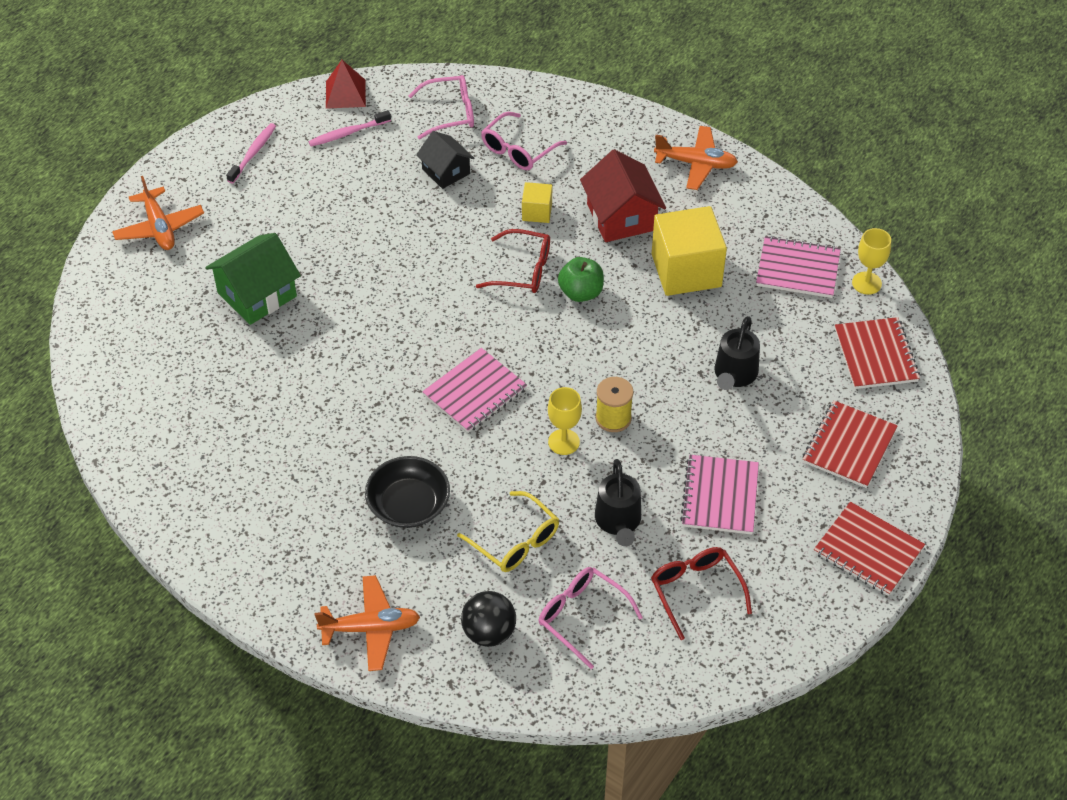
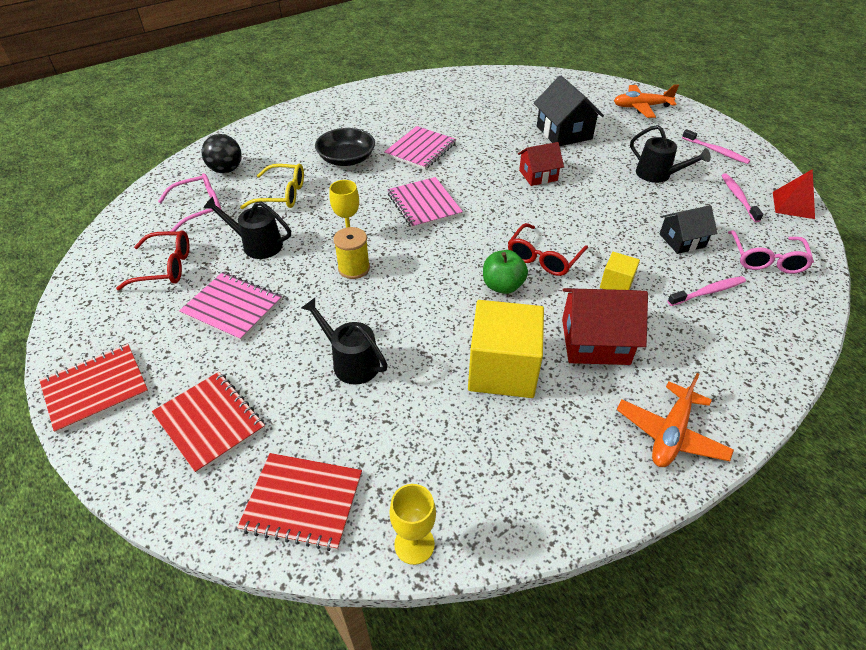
camera: 110 degrees right, 5 degrees down
(257, 294) = (564, 133): green house -> black house
(326, 198) = (658, 175): none -> black watering can
(370, 302) = (538, 175): none -> red house
(371, 628) = (270, 131): orange plane -> none
(515, 541) = (282, 194): yellow glasses -> yellow glasses turned 150 degrees counterclockwise
(518, 150) = (708, 292): pink glasses -> pink toothbrush
(797, 269) = (466, 474): pink notebook -> pink notebook (420, 149)

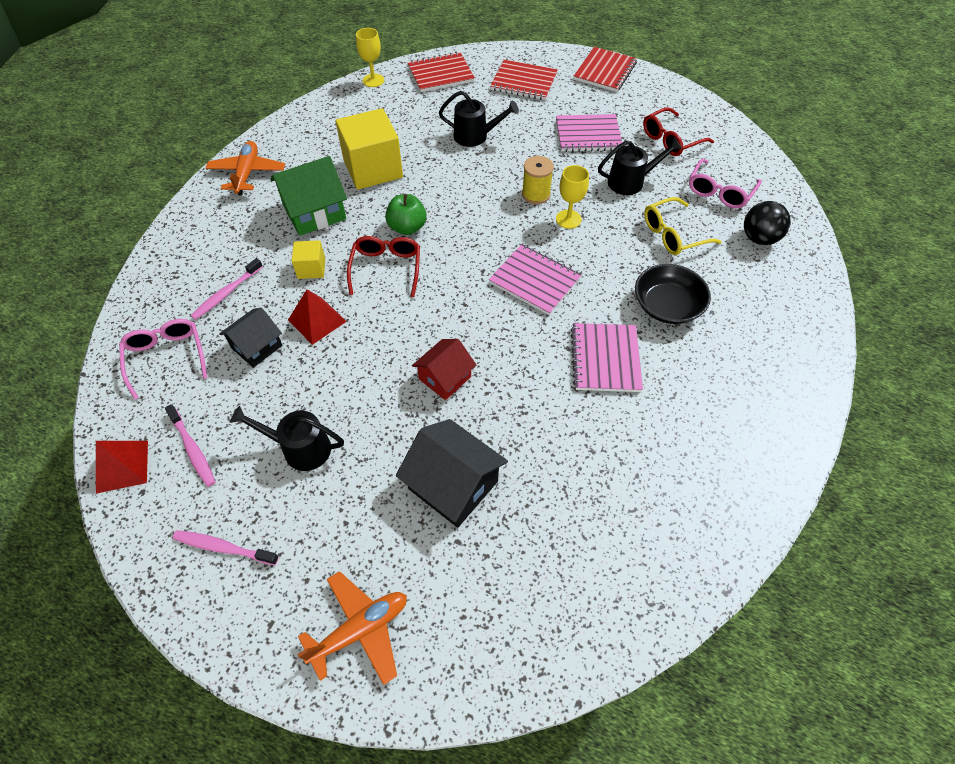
camera: 150 degrees right, 10 degrees up
(595, 341) = (314, 212): red house -> green house
(623, 241) = (317, 320): none -> red pyramid

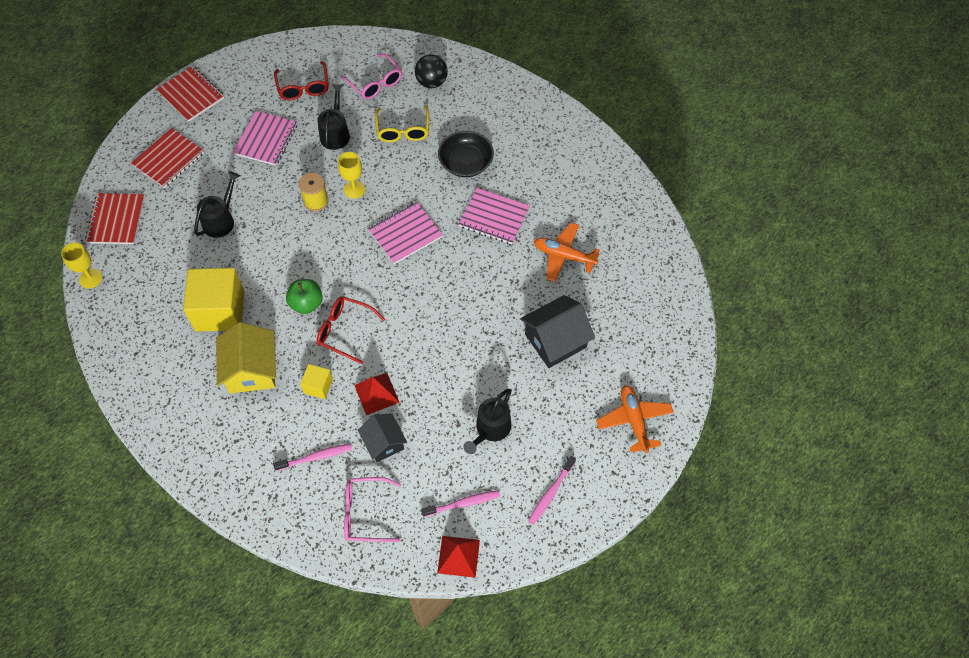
camera: 70 degrees left, 5 degrees up
(226, 293) = (315, 457): pink toothbrush -> pink toothbrush turned 75 degrees counterclockwise
(247, 173) = (169, 416): orange plane -> orange plane (564, 256)
(314, 212) = (251, 370): green house -> yellow house
(445, 378) = (468, 320): red house -> none

